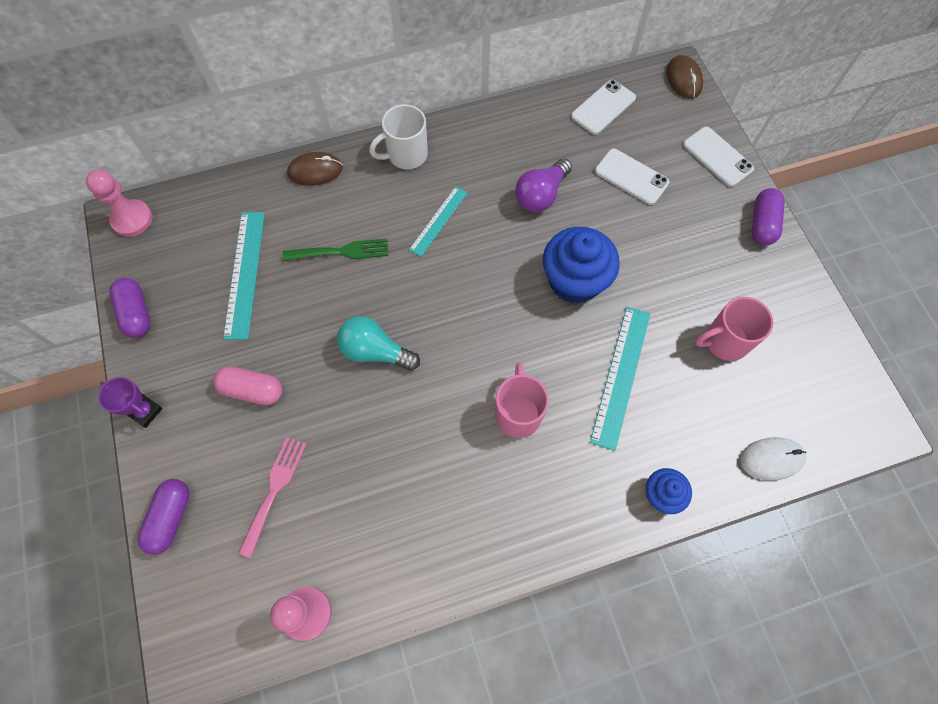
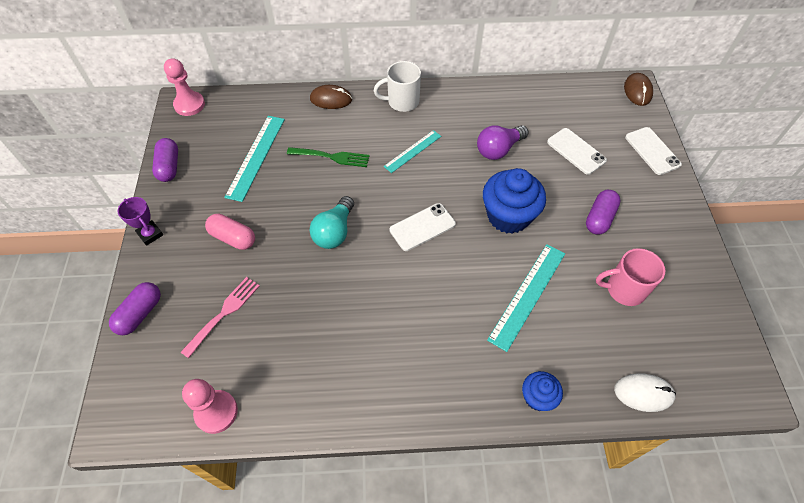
camera: 15 degrees right, 10 degrees down
(375, 351) = (334, 232): turquoise light bulb -> turquoise light bulb turned 105 degrees counterclockwise
(518, 413) = (433, 303): pink mug -> none
(603, 107) = (566, 98): white phone -> white phone (422, 227)
(762, 224) = (679, 207): purple capsule -> purple capsule (599, 218)

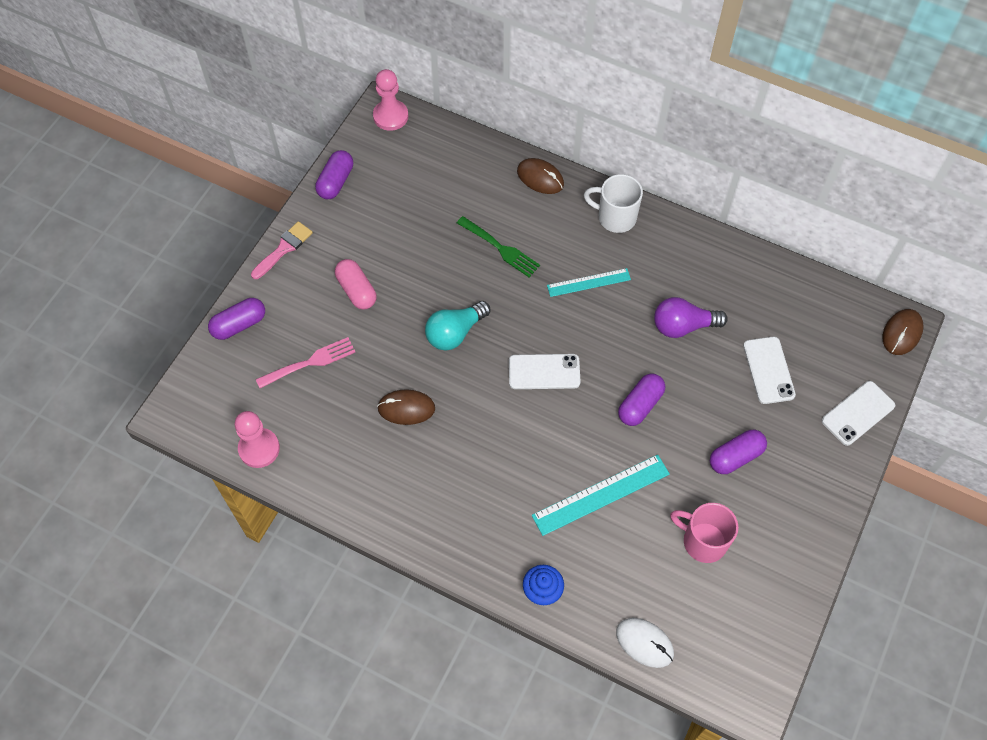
camera: 30 degrees right, 5 degrees up
(150, 234) = (284, 248): purple trophy -> pink brush
(256, 157) = (424, 211): turquoise ruler -> none
(330, 309) = (406, 408): none -> brown mouse
(508, 216) = (640, 405): blue cupcake -> purple capsule
(652, 151) = (858, 413): white phone -> white phone turned 45 degrees clockwise

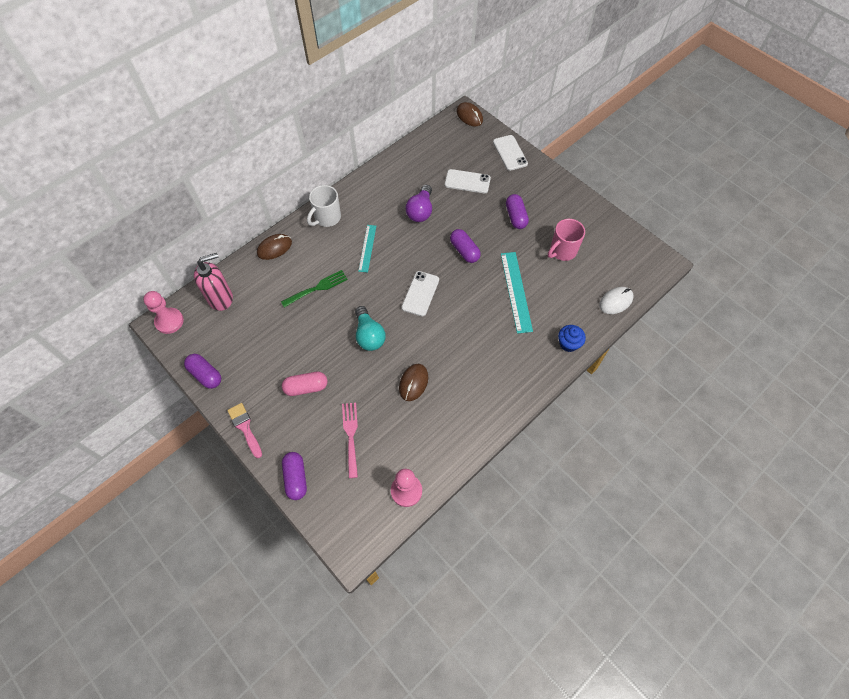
camera: 70 degrees left, 0 degrees up
(442, 152) = (220, 298): none -> pink soap dispenser

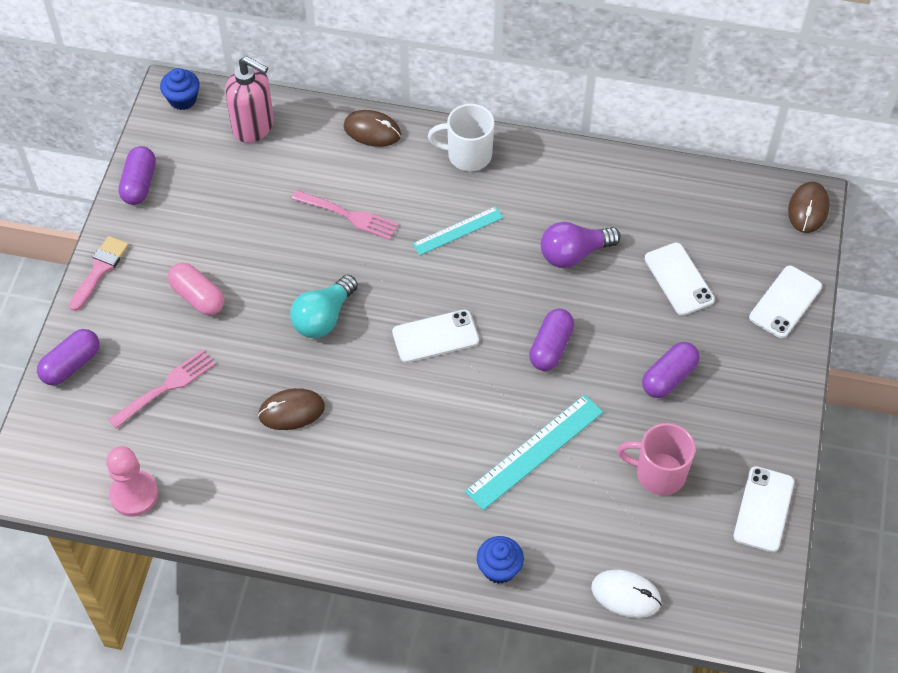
camera: 55 degrees right, 5 degrees down
(169, 321) = (182, 99): pink pawn -> blue cupcake
(317, 288) = (348, 215): green fork -> pink fork
(607, 225) = (763, 509): none -> white phone

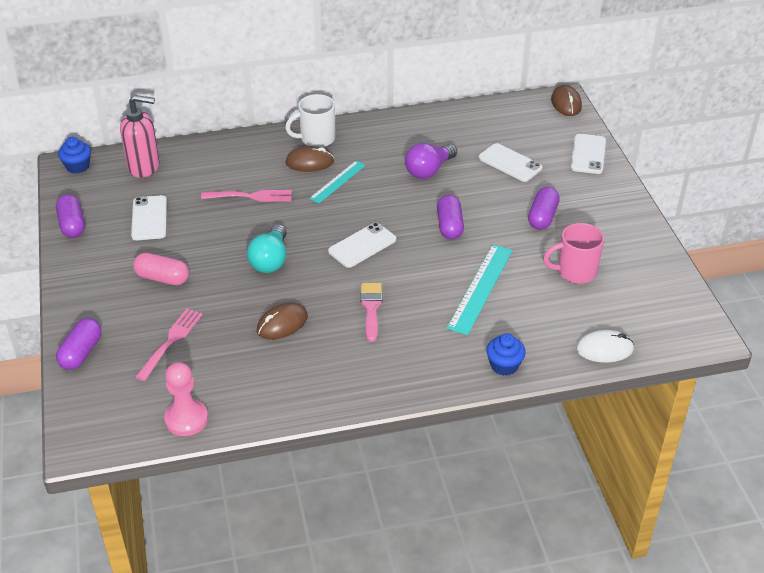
camera: 25 degrees left, 15 degrees down
(100, 269) = (70, 286): pink brush -> pink brush (371, 308)
(372, 131) = (237, 145): brown mouse -> brown mouse (309, 162)
(763, 509) = (659, 268): white phone -> white phone (149, 218)

